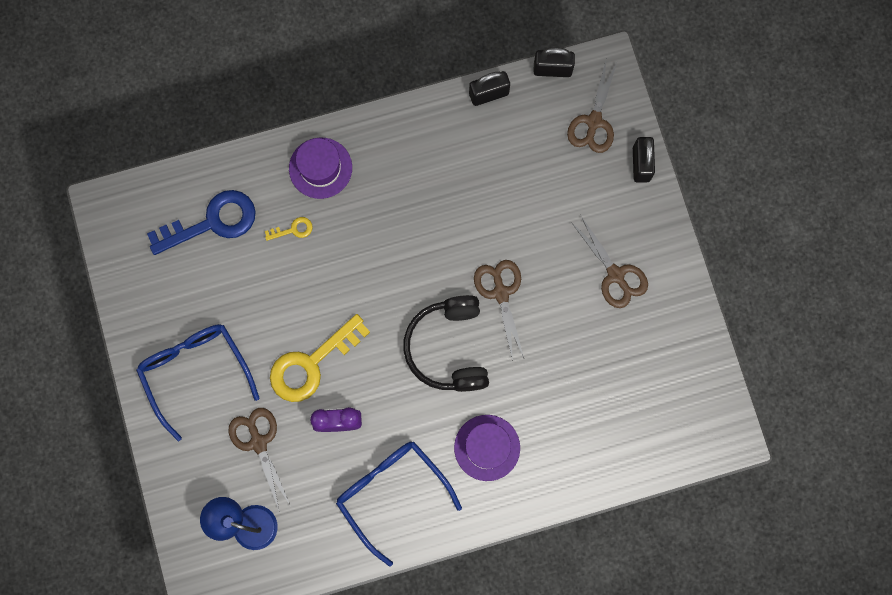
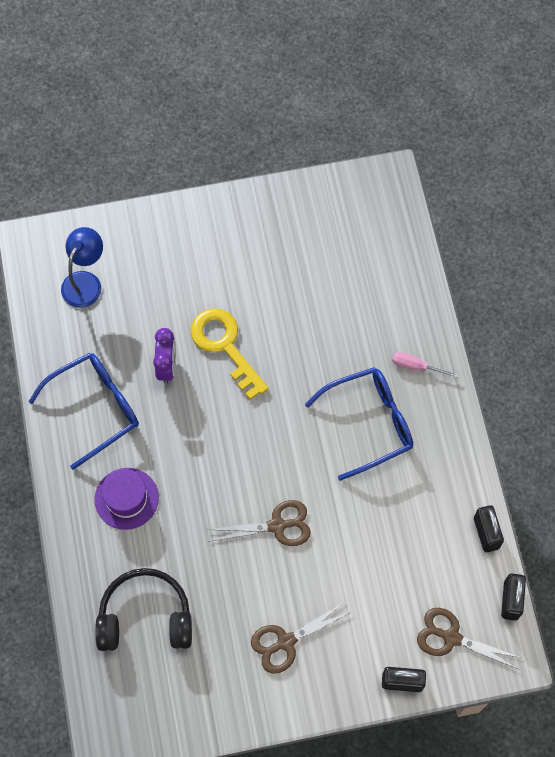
camera: 95 degrees right, 10 degrees down
(195, 372) = (228, 247): blue glasses -> blue glasses (369, 423)
(212, 222) = (369, 268): blue key -> none
(258, 442) = (157, 296): brown scissors -> none
(293, 229) = (356, 338): yellow key -> none
(320, 168) = (416, 366): purple hat -> pink screwdriver
(448, 348) = (227, 471): black headphones -> black headphones (145, 617)

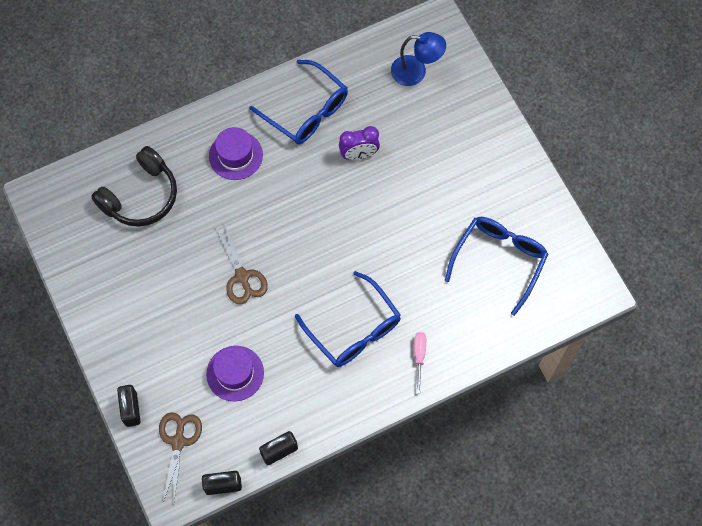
camera: 75 degrees right, 0 degrees up
(145, 617) = (141, 196): black headphones -> black headphones turned 60 degrees clockwise
(225, 346) = (391, 194): yellow key -> none
(285, 642) = (144, 308): brown scissors -> none
(331, 260) = (499, 260): none -> blue glasses
(388, 559) = (235, 373): none -> purple hat

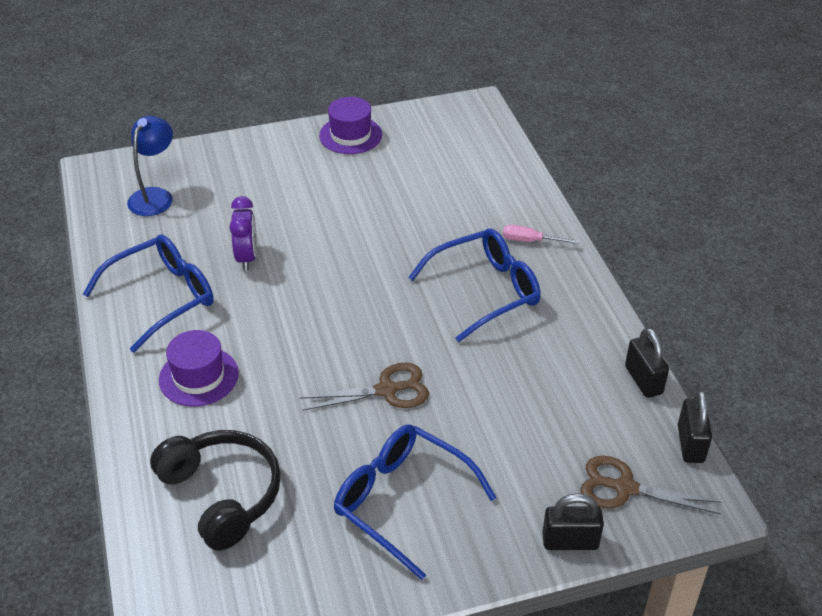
camera: 80 degrees left, 25 degrees down
(235, 373) = (528, 413): purple hat -> purple hat (350, 135)
(499, 260) = (423, 165): blue glasses -> blue glasses (402, 501)

